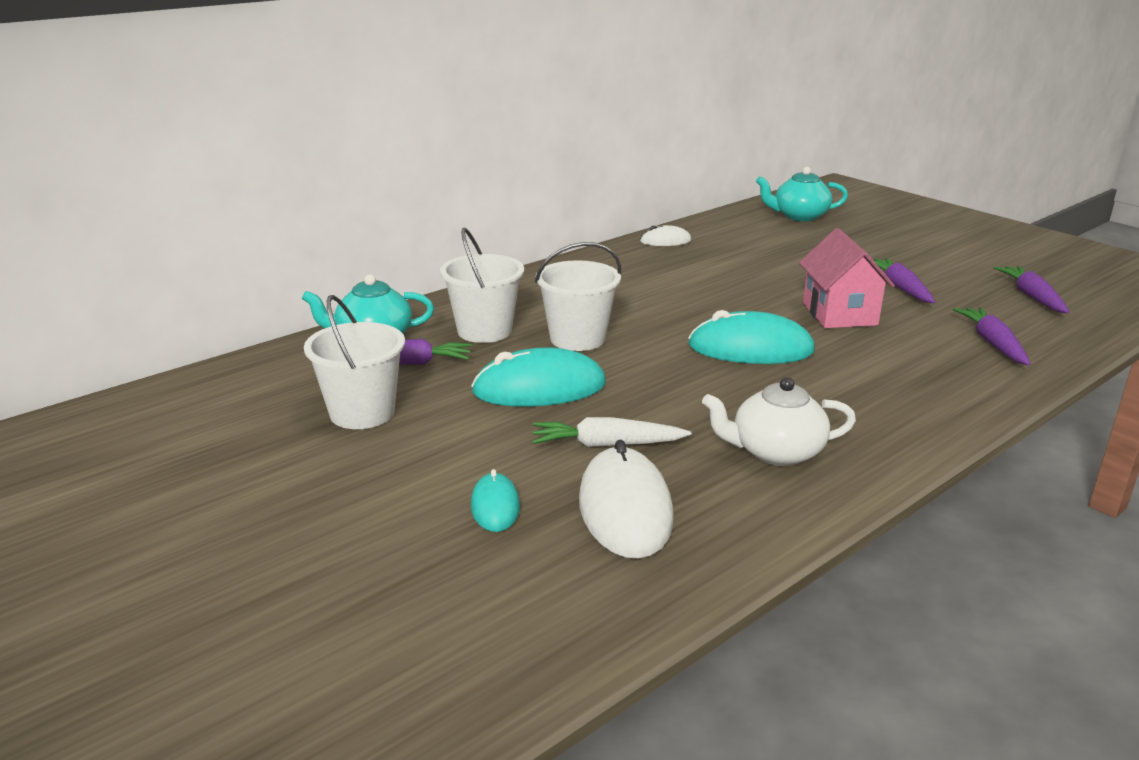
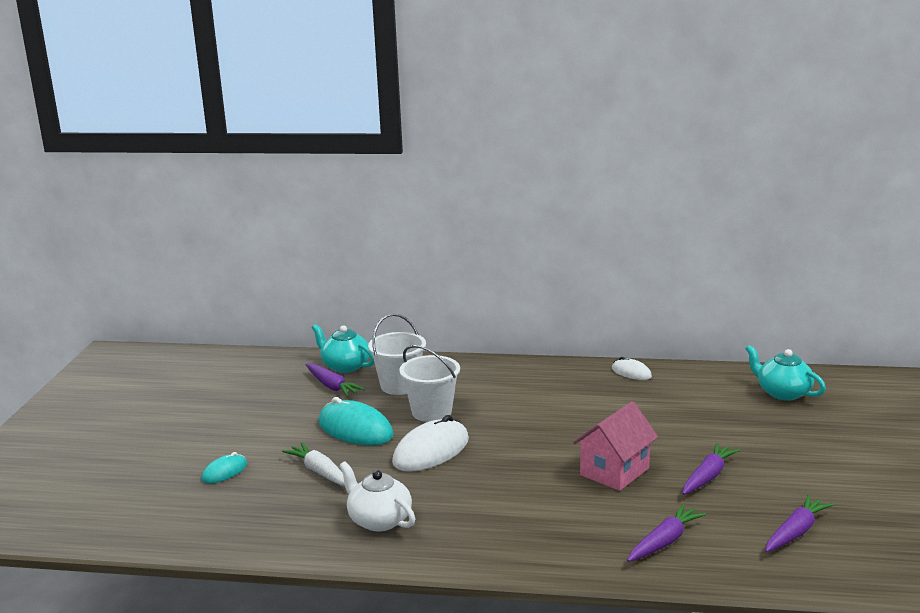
camera: 50 degrees right, 5 degrees down
(362, 413) = (266, 402): white bucket -> none
(625, 509) = (263, 503): white mouse -> white mouse (431, 451)
(750, 348) = (505, 464): turquoise mouse -> none

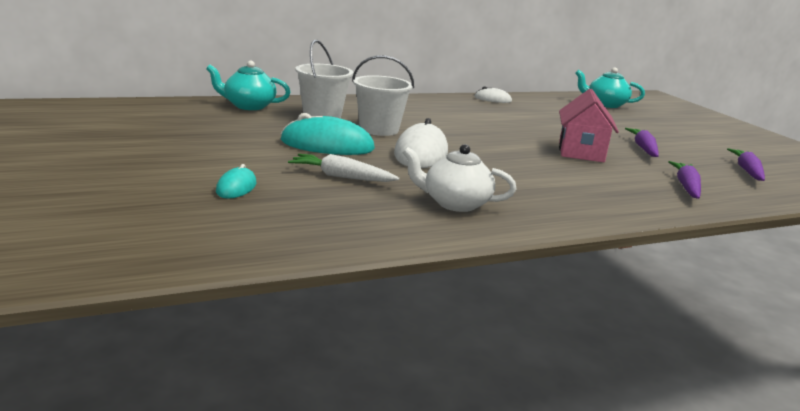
camera: 35 degrees left, 0 degrees up
(332, 386) = (257, 119): purple carrot -> none

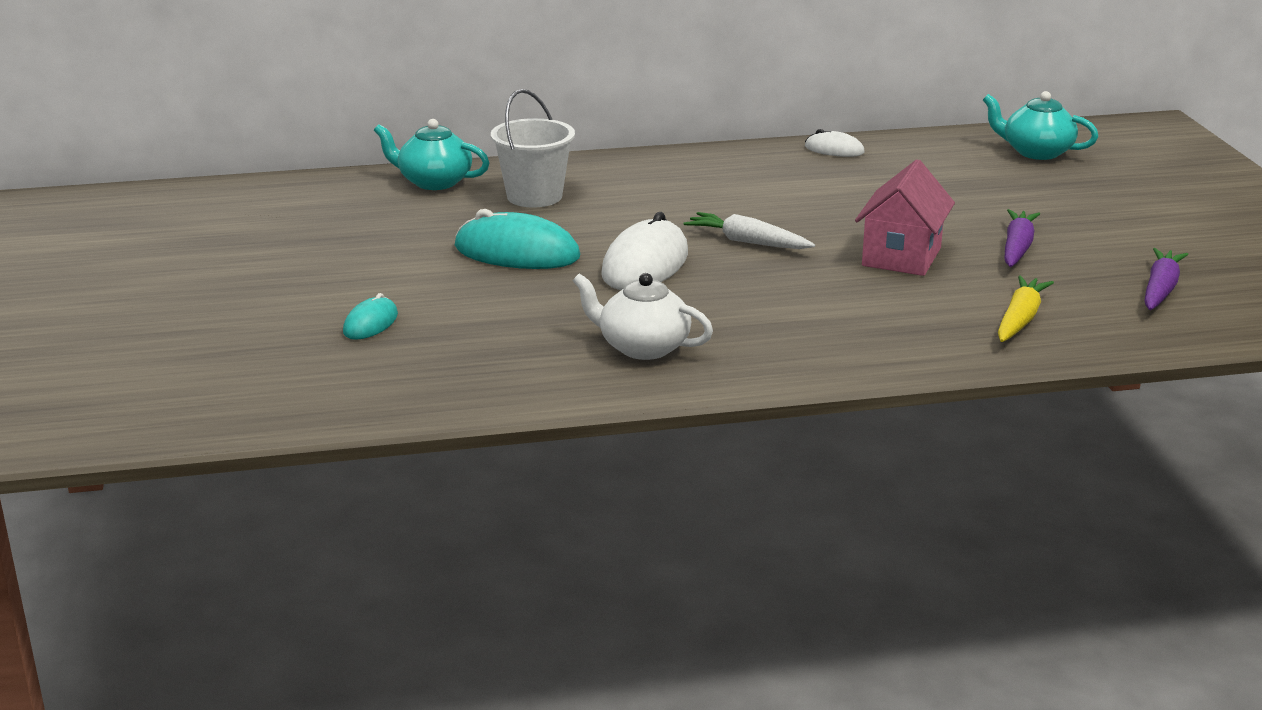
camera: 15 degrees right, 5 degrees up
(341, 177) = (511, 306): white carrot -> white carrot (747, 242)
(379, 129) = (607, 221): white bucket -> none
(686, 187) = (1020, 319): purple carrot -> yellow carrot

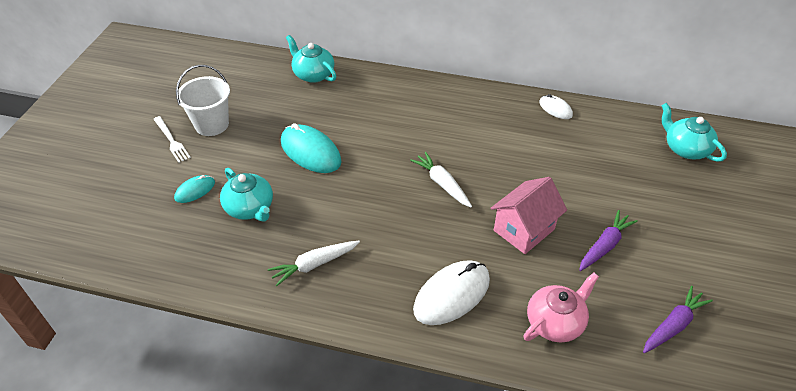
camera: 25 degrees right, 20 degrees up
(269, 286) = (171, 140): none -> white fork
(482, 320) = (250, 208): none -> turquoise teapot
(534, 196) = (355, 103): white bucket -> white bucket (212, 124)
(642, 347) = (314, 265): white teapot -> white carrot
(645, 264) = (370, 186): white mouse -> white mouse (451, 294)
(1020, 319) = (555, 322): yellow carrot -> pink teapot

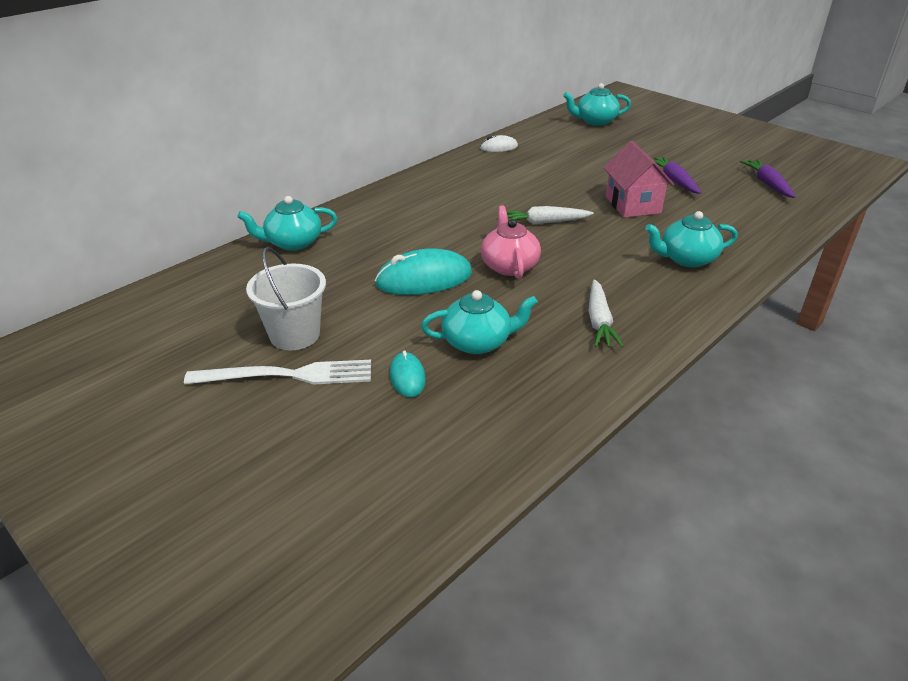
camera: 60 degrees left, 10 degrees down
(171, 140) = (287, 375): white fork -> white fork, size x1.60
(451, 294) = (686, 259): white mouse -> turquoise teapot
(555, 322) = (742, 224): pink teapot -> pink teapot (509, 266)

